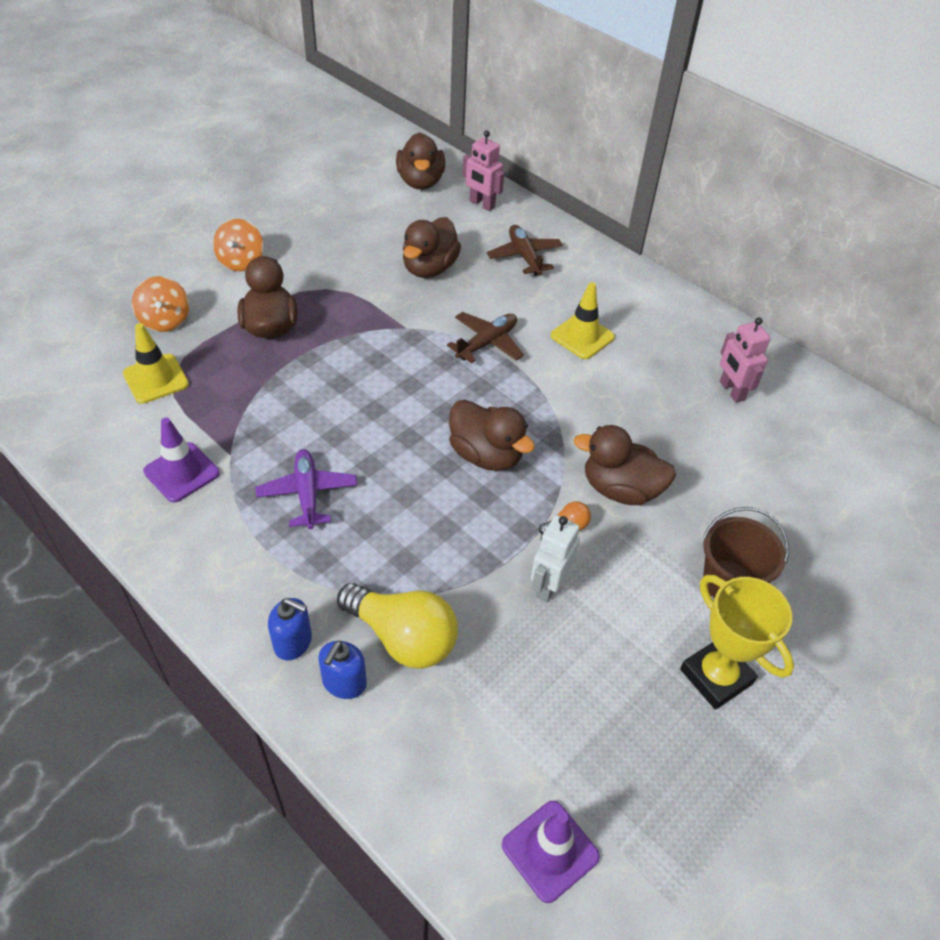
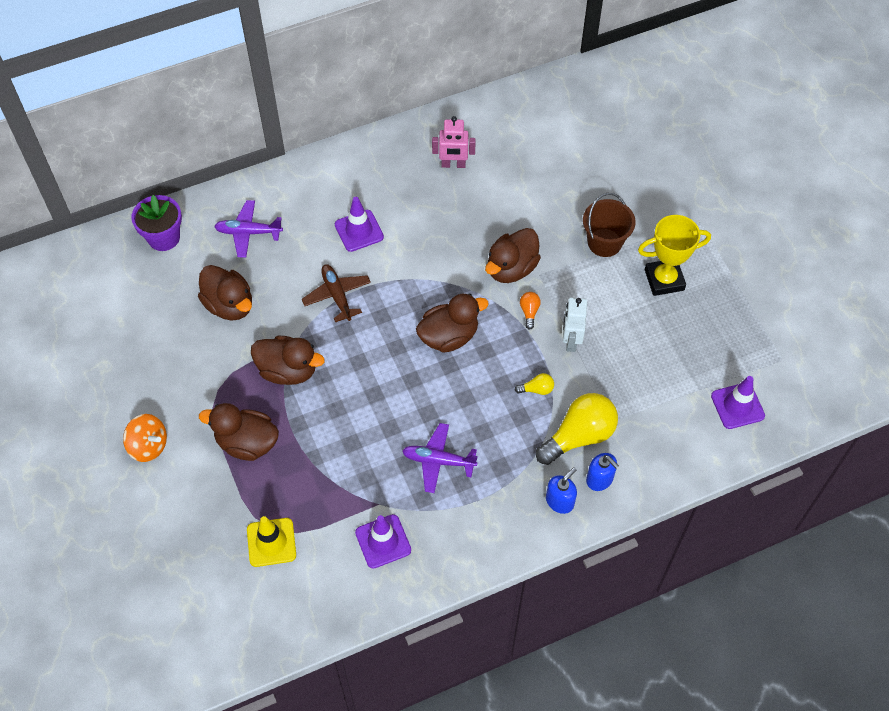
camera: 65 degrees left, 10 degrees up
(165, 320) = (200, 522): orange spinning top -> none
(420, 182) = (106, 273): brown duck -> brown duck (288, 370)
(454, 567) = (537, 389): none -> yellow light bulb
(482, 204) = (164, 238): pink robot -> purple flower pot
(524, 256) = (248, 232): brown plane -> purple plane
(549, 585) = (571, 340): white robot -> white robot turned 45 degrees clockwise
(582, 336) = (359, 231): yellow traffic cone -> purple traffic cone

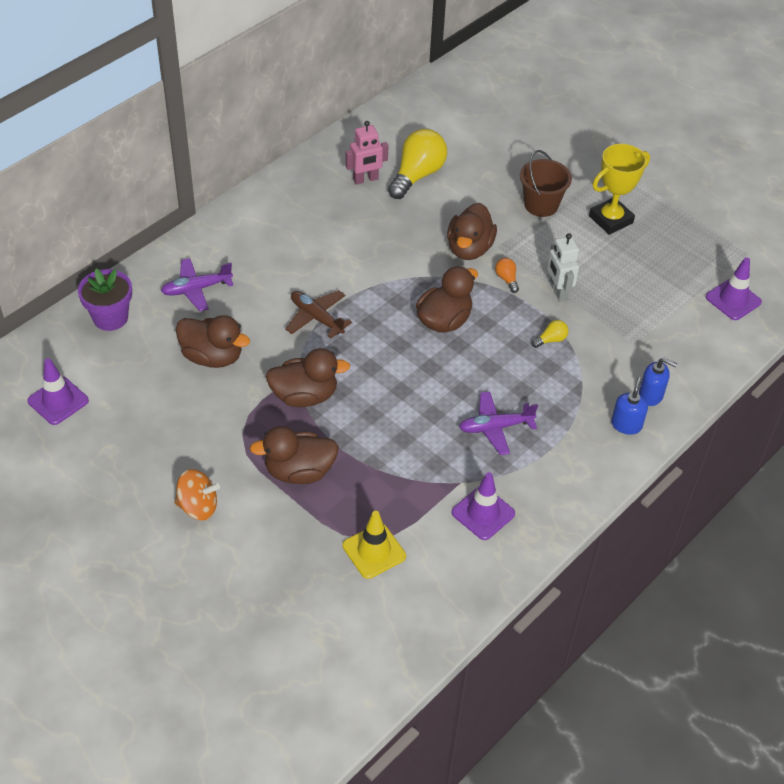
camera: 25 degrees left, 10 degrees down
(359, 231) = (306, 257): purple traffic cone -> purple traffic cone (58, 401)
(579, 436) = (611, 366): yellow light bulb -> yellow light bulb (417, 175)

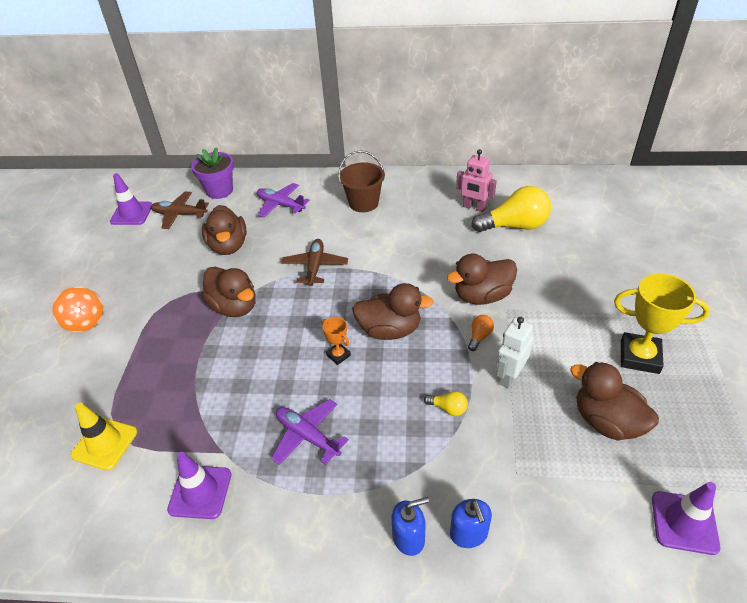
camera: 55 degrees right, 5 degrees down
(112, 366) = (180, 214): none -> brown plane
(299, 471) = (157, 349): brown duck -> brown duck (606, 421)
(436, 365) = (338, 355): none -> orange trophy
(541, 205) = (587, 304): brown bucket -> brown bucket (363, 203)

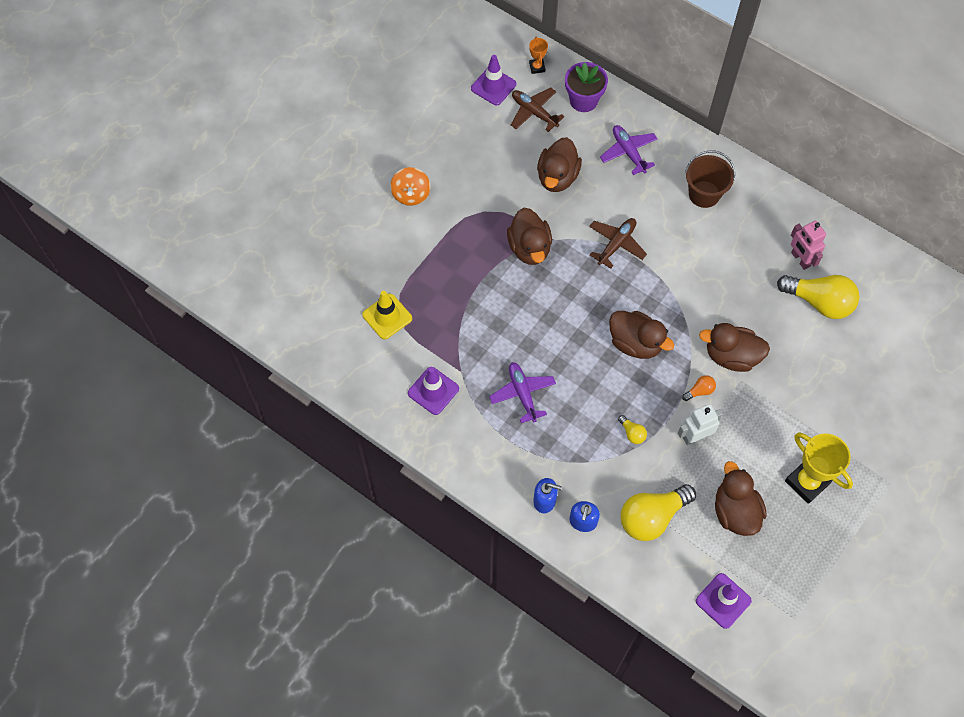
camera: 30 degrees right, 20 degrees up
(338, 355) = (582, 342): orange trophy -> orange trophy (537, 67)
(536, 479) = (652, 517): none -> yellow light bulb

